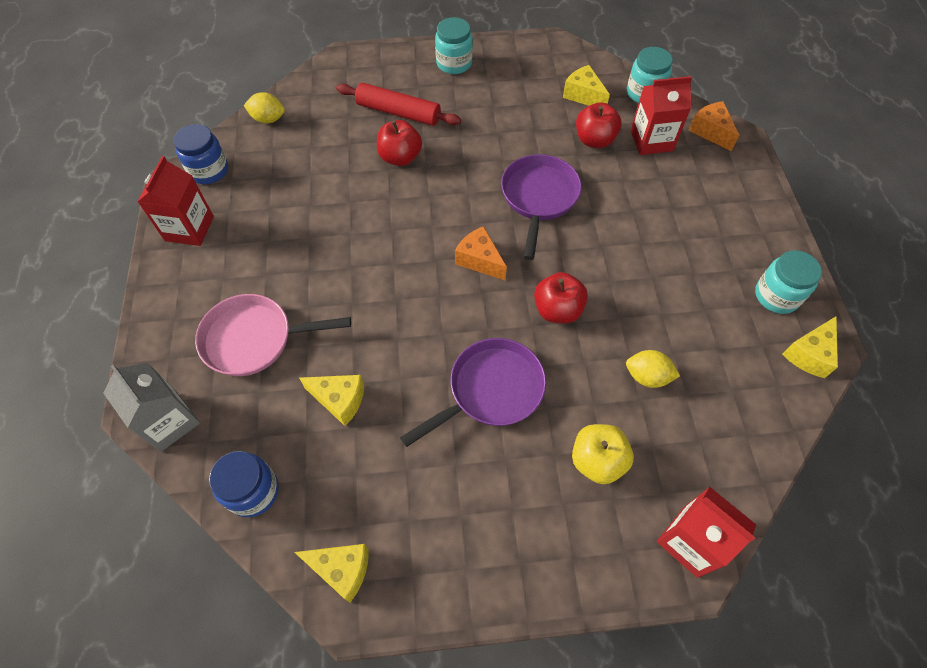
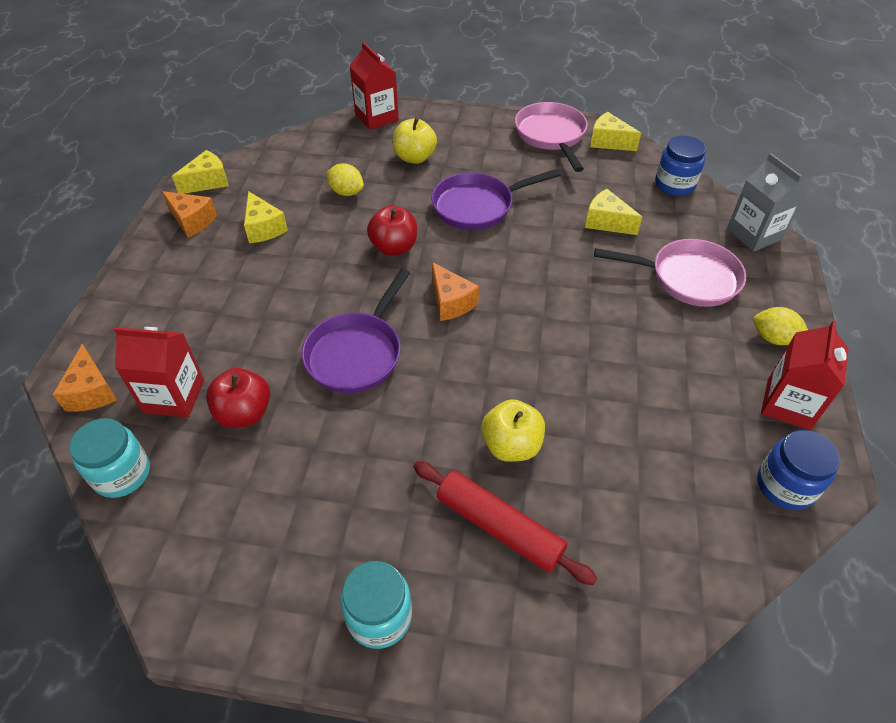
camera: 165 degrees left, 10 degrees down
(268, 119) = (709, 564): yellow lemon -> yellow lemon (773, 338)
(400, 157) = (511, 445): red apple -> yellow apple
(426, 563) = (551, 135): none -> pink pan
(583, 95) = (210, 491): yellow cheese -> yellow cheese (263, 228)
(776, 296) = (192, 221): turquoise jar -> orange cheese

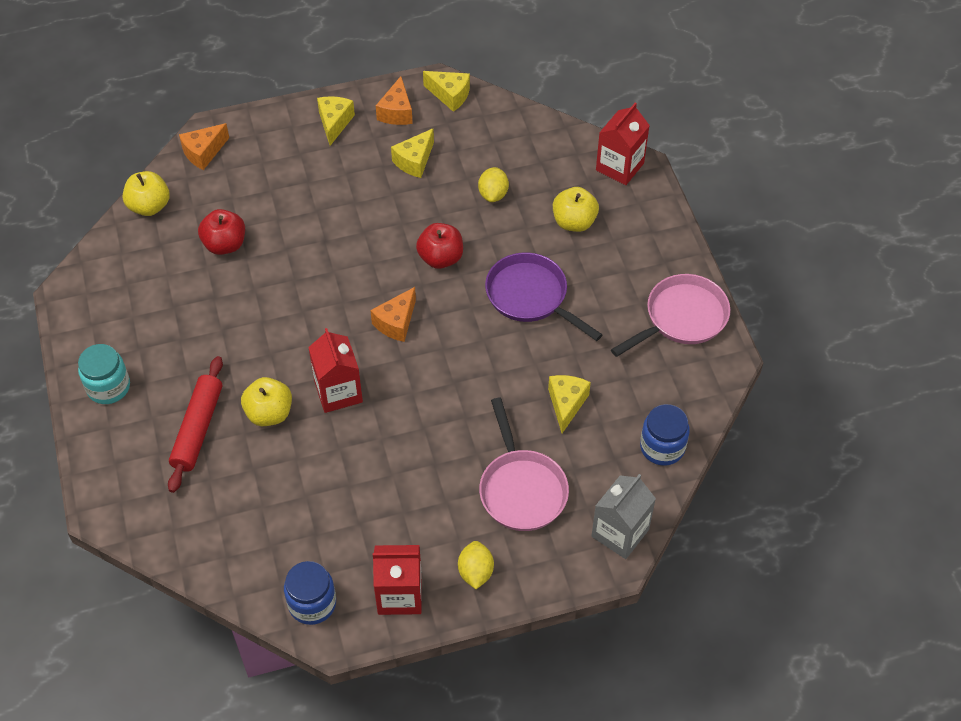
camera: 65 degrees right, 5 degrees up
(122, 474) = (149, 206): turquoise jar -> yellow apple
(174, 396) = (220, 198): red carton -> red carton (338, 392)
(357, 353) = (311, 284): purple pan -> none
(608, 142) = (703, 370): yellow cheese -> yellow cheese (334, 123)

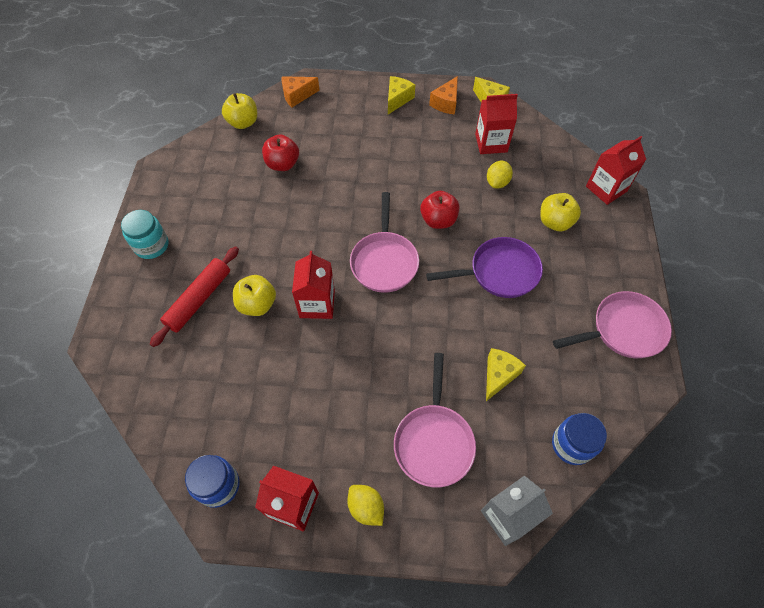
camera: 20 degrees right, 5 degrees up
(396, 322) = (384, 261): orange cheese -> pink pan
(414, 161) = (446, 141): yellow cheese -> none
(469, 148) = (491, 143): none -> red carton
(475, 572) = (366, 507): yellow lemon -> yellow lemon turned 60 degrees counterclockwise
(530, 296) = (499, 272): purple pan -> purple pan turned 105 degrees clockwise

